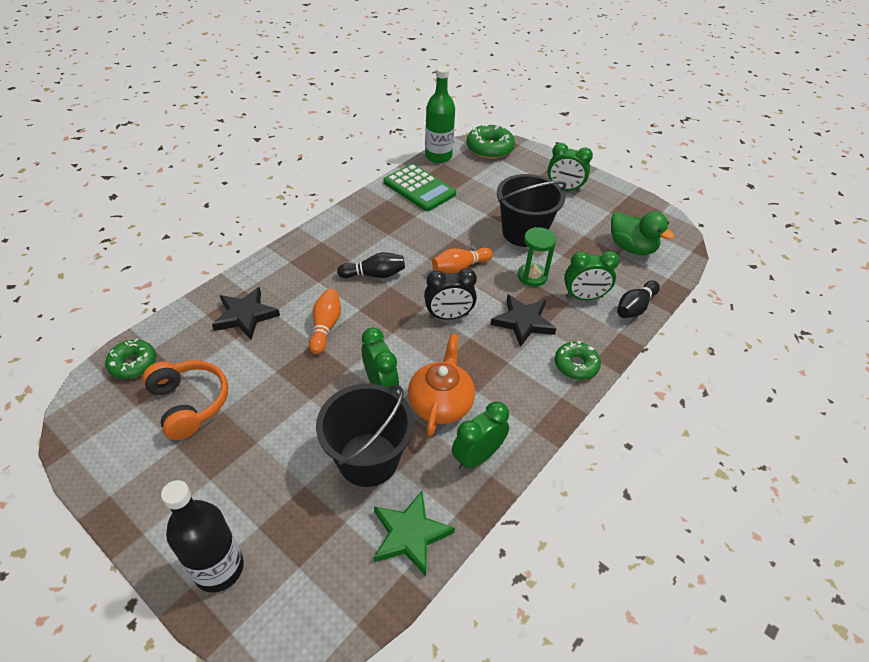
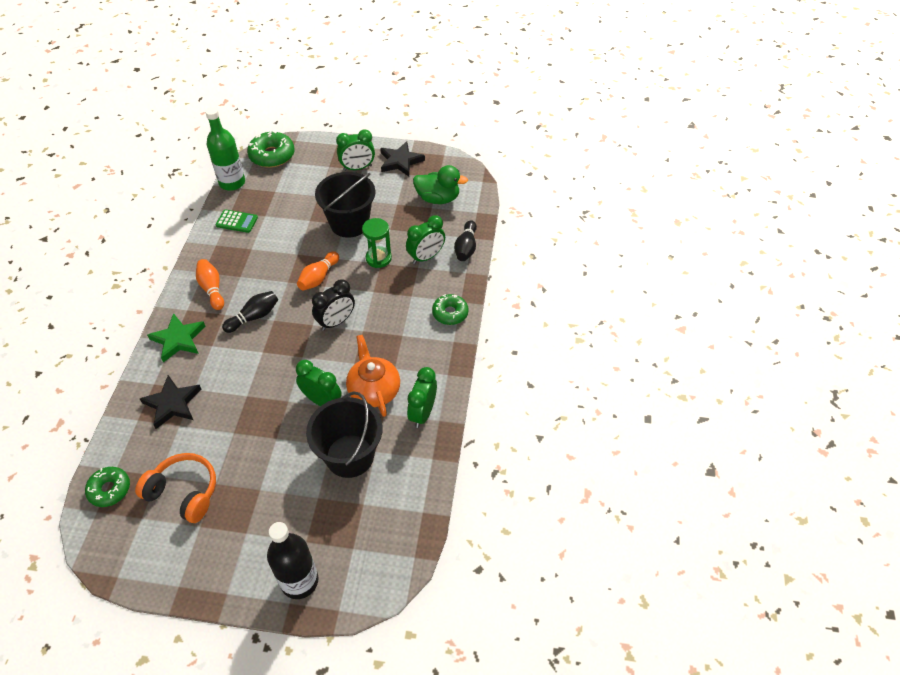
camera: 30 degrees left, 5 degrees up
(325, 327) = (246, 379): orange bowling pin -> orange bowling pin (212, 289)
(410, 534) = (411, 487): green star -> green star (178, 339)
(419, 188) = (237, 221): green calculator -> green calculator, size x0.58
(523, 322) = (394, 299): black star -> black star (400, 161)

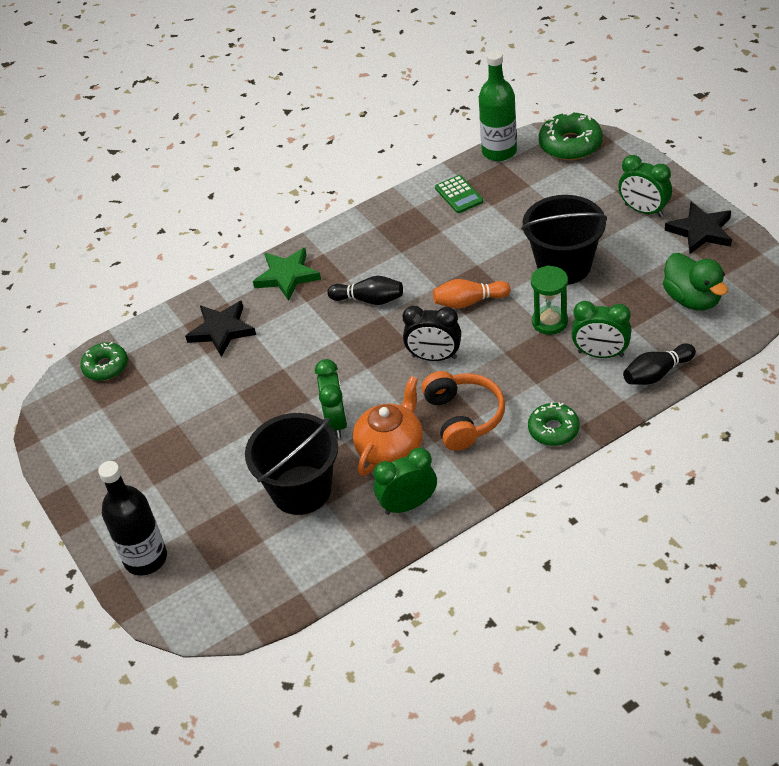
camera: 55 degrees right, 5 degrees down
(184, 492) = (149, 412): orange headphones -> orange headphones (463, 417)
(212, 289) = (364, 248): orange bowling pin -> none

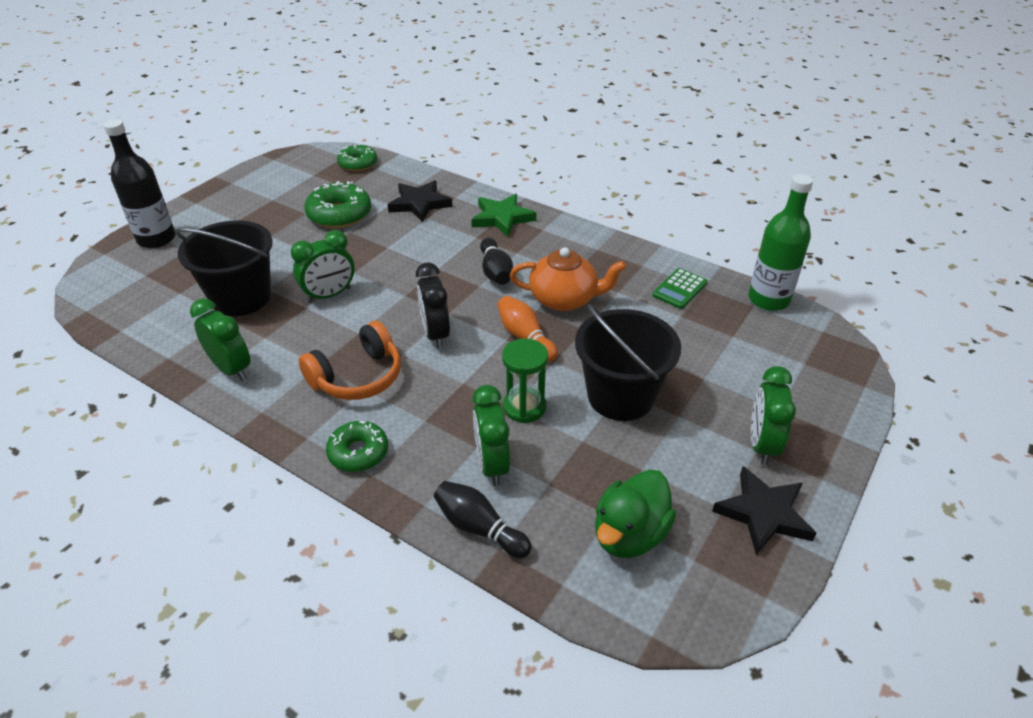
camera: 60 degrees right, 5 degrees down
(391, 448) = (304, 338): orange teapot -> orange teapot (564, 299)
(570, 145) = (826, 351): green donut -> green donut (339, 214)

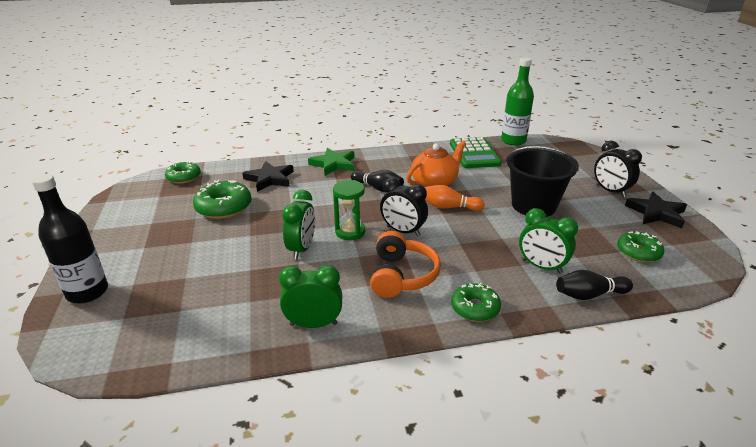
camera: 45 degrees left, 10 degrees down
(241, 297) = (239, 284): black bucket -> none
(524, 407) = (506, 235): green hourglass -> green hourglass (350, 232)
(629, 534) = (638, 252): green duck -> green donut
(679, 289) = (474, 154): green calculator -> green calculator, size x1.71
(762, 445) = (610, 191): green clock -> black clock

